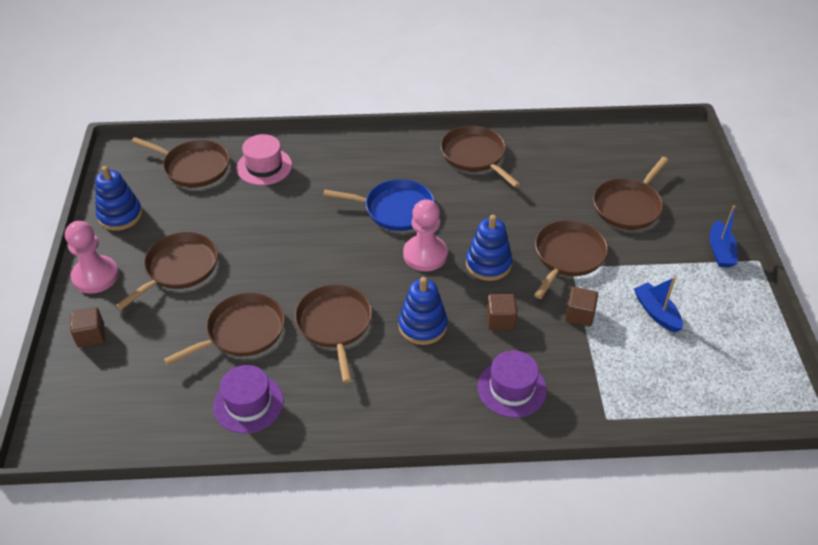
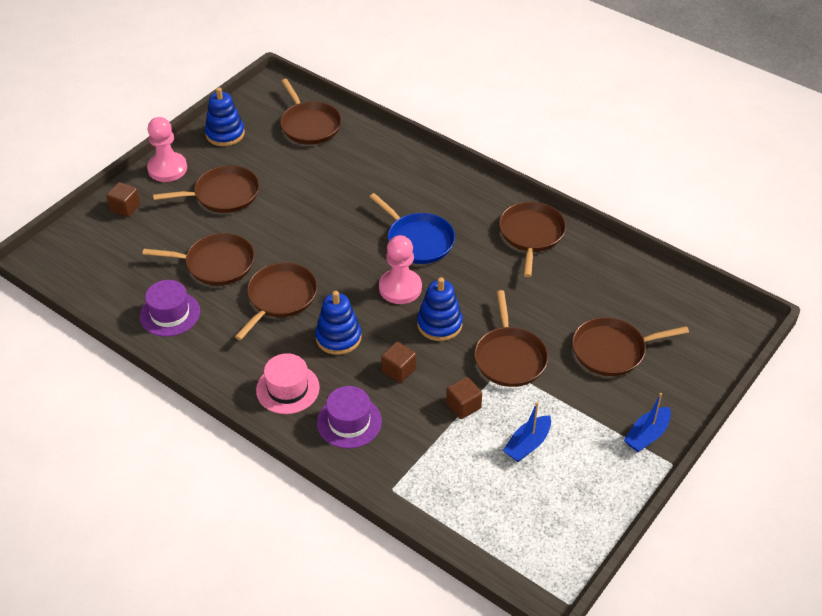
camera: 40 degrees right, 0 degrees up
(264, 166) = (359, 152): pink hat -> pink hat (287, 389)
(567, 256) = (509, 357): brown pan -> brown pan turned 105 degrees clockwise
(656, 312) = (527, 444): blue boat -> blue boat turned 150 degrees counterclockwise

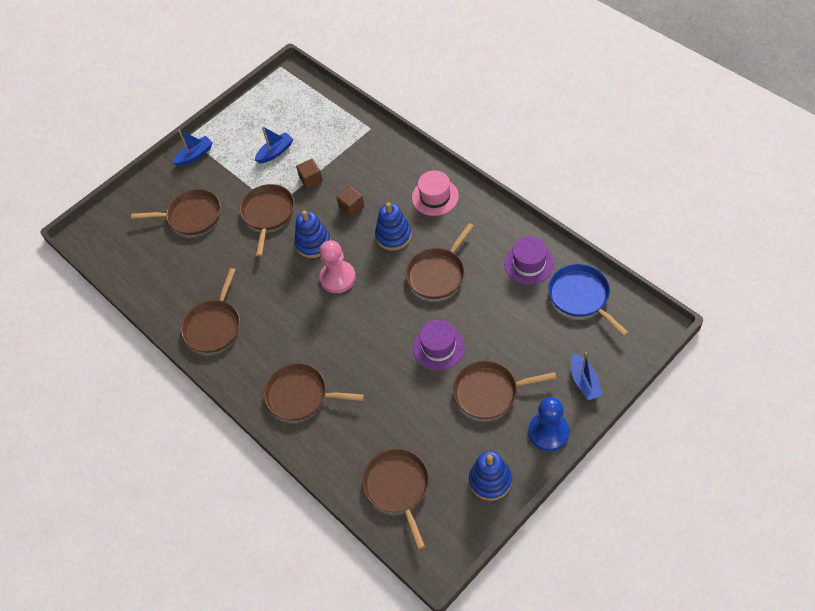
camera: 165 degrees left, 10 degrees up
(125, 208) = (584, 382): brown cube -> blue boat
(167, 168) = (548, 432): pink pawn -> blue pawn
(216, 264) = (492, 311): brown pan -> brown pan (300, 395)
(349, 422) = (393, 171): purple hat -> purple hat (438, 347)
(418, 240) = (313, 325): blue pan -> blue pan (581, 296)

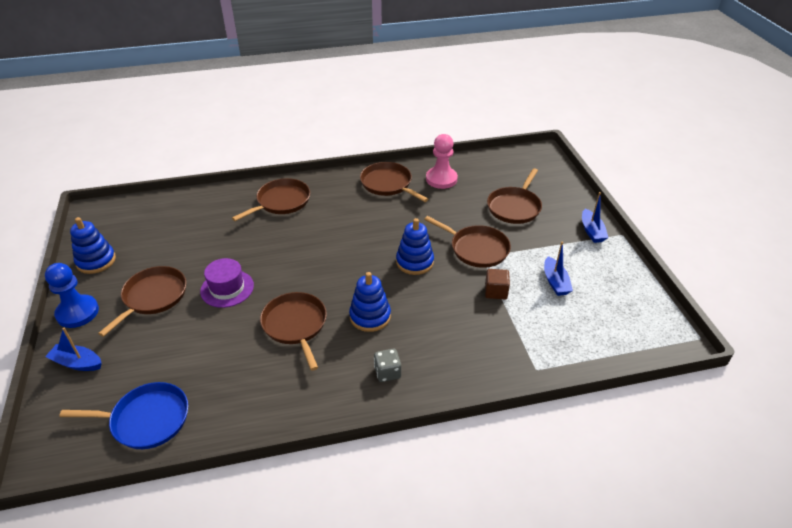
camera: 115 degrees right, 15 degrees down
(338, 278) = (362, 261): pink pawn -> pink pawn (441, 179)
(351, 207) = (433, 304): brown cube -> none
(398, 487) = (157, 217): brown pan -> none
(435, 197) = (387, 372): pink hat -> grey dice
(529, 263) = (228, 401): purple hat -> none

